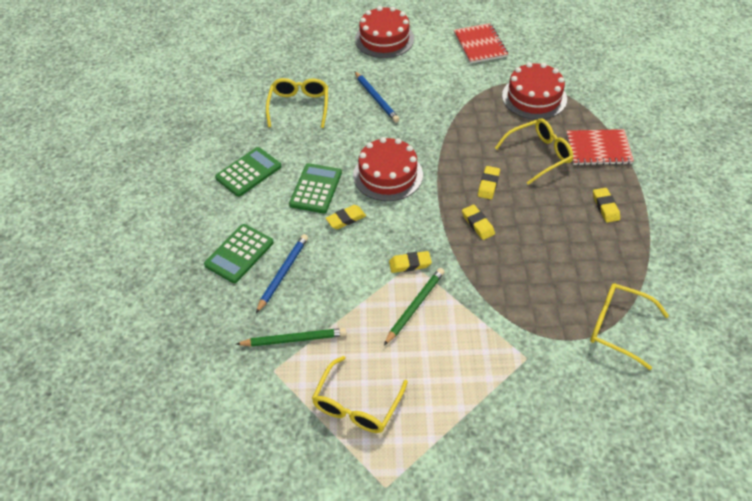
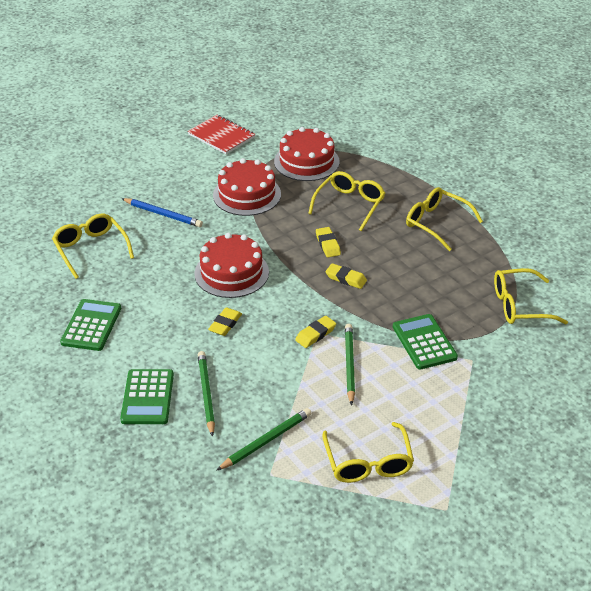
camera: 35 degrees left, 10 degrees down
(283, 273) = (206, 394): blue pencil -> green pencil
(316, 189) = (173, 311): green calculator -> green calculator (424, 342)
(384, 39) = (125, 161): red cake -> red cake (247, 195)
(598, 149) = (393, 182): red notebook -> none
(605, 207) = (436, 223): yellow eraser -> yellow glasses

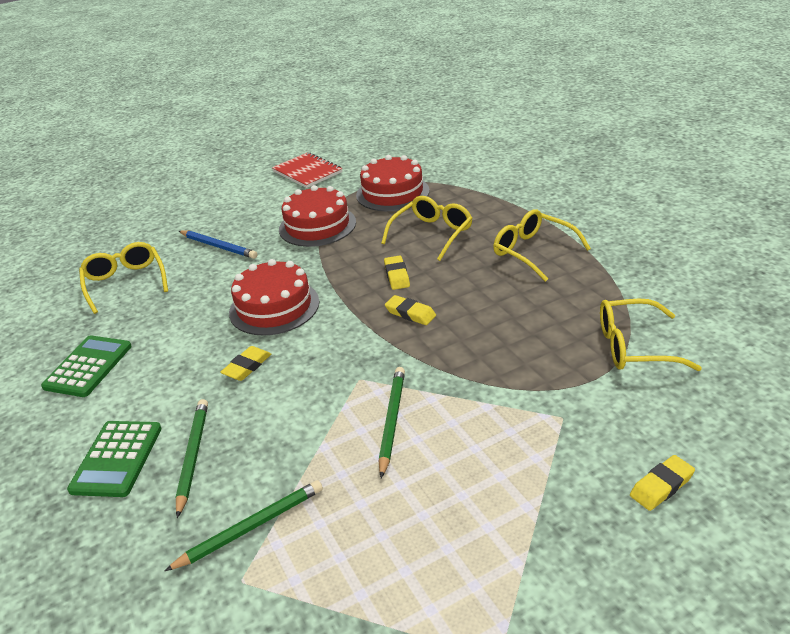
camera: 10 degrees right, 5 degrees down
(315, 334) = (356, 380): yellow eraser -> yellow eraser (661, 486)
(368, 463) = (388, 568): yellow glasses -> none
(424, 342) = (498, 392): green calculator -> none

